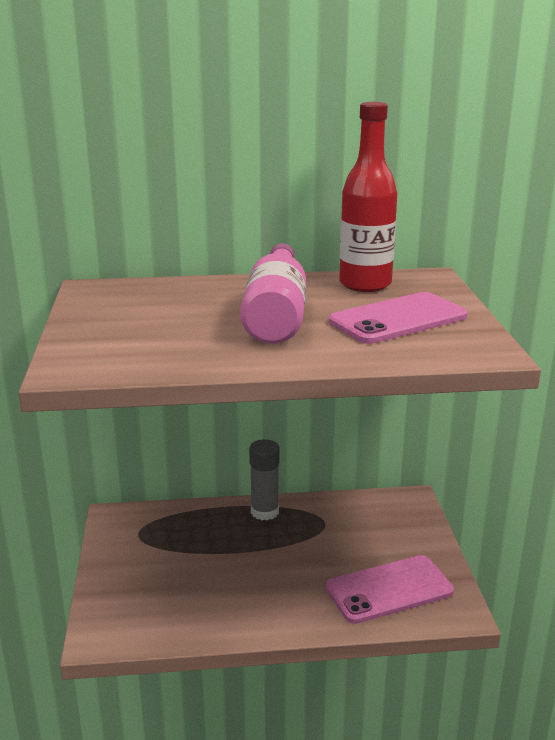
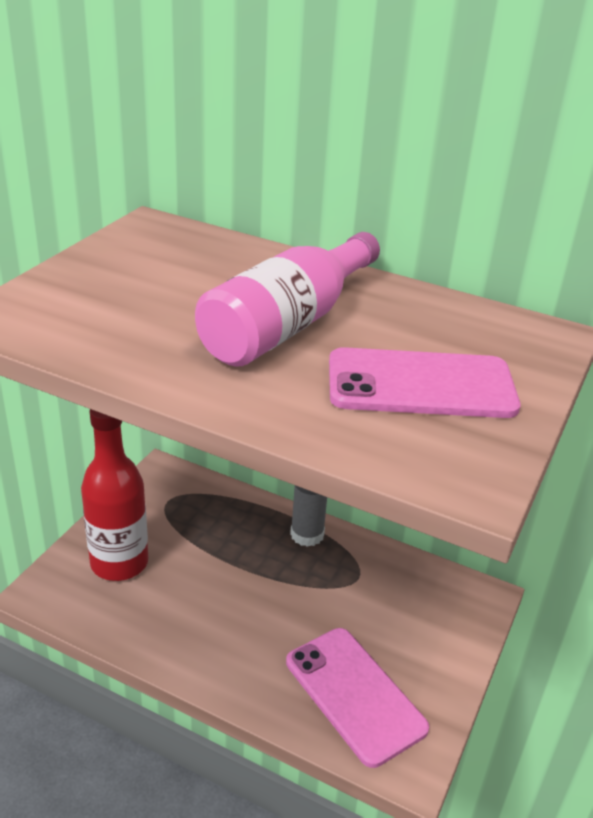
camera: 30 degrees right, 10 degrees up
(365, 284) = (449, 318): red bottle -> red bottle (119, 563)
(389, 589) = (354, 694): pink phone -> pink phone turned 45 degrees clockwise

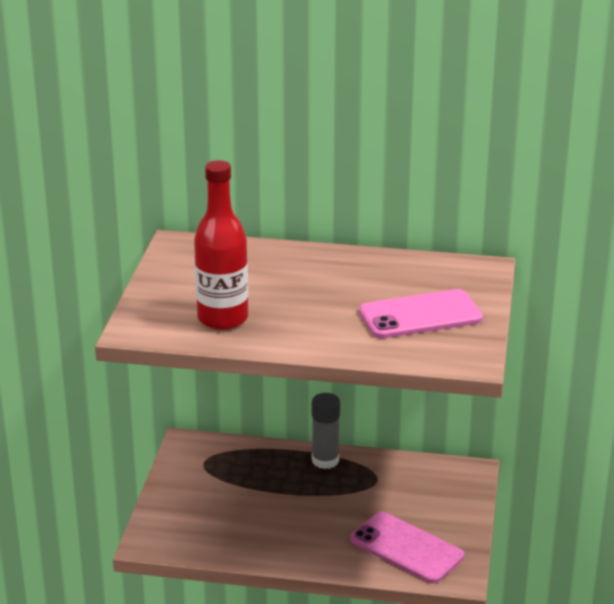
camera: 15 degrees left, 5 degrees down
(119, 563) = (193, 511): red bottle -> red bottle (222, 318)
(287, 325) = (320, 296): pink bottle -> none

